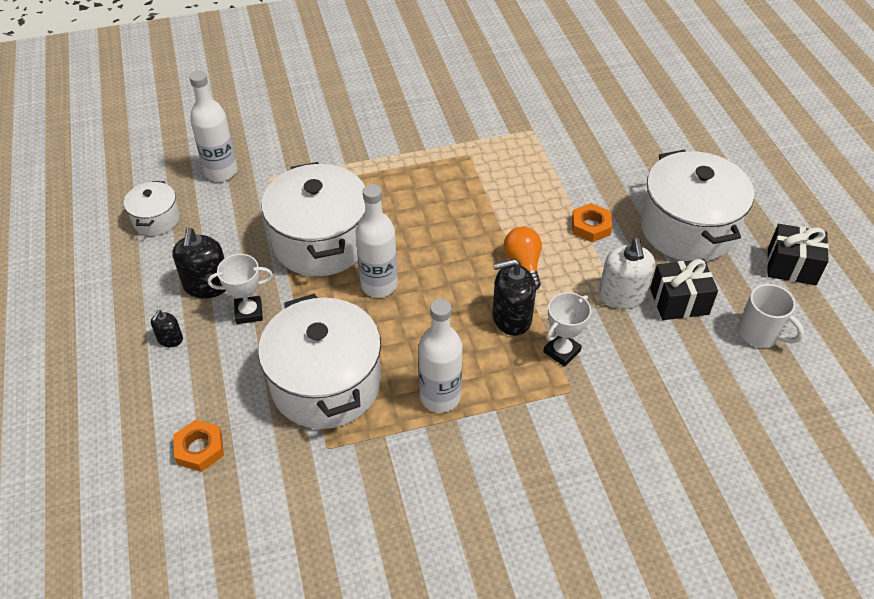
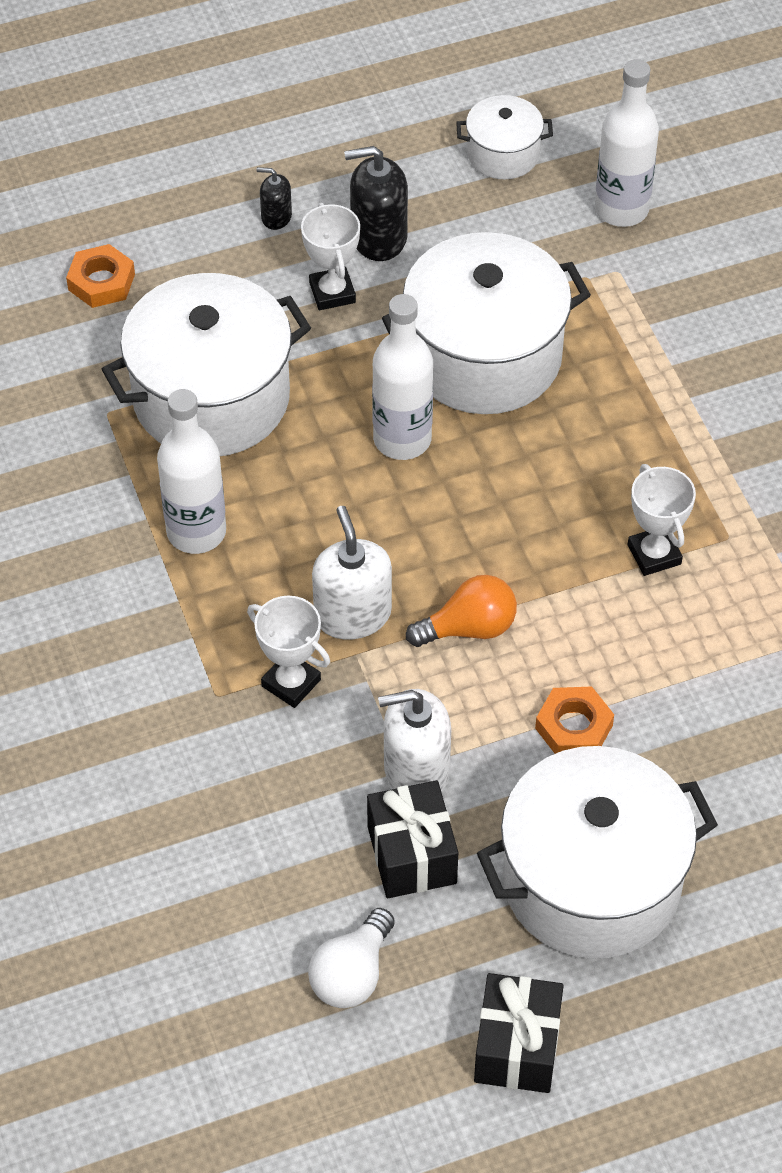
camera: 85 degrees right, 5 degrees up
(477, 184) = (654, 554): none -> white trophy
(511, 318) = (352, 614): black soap dispenser -> white soap dispenser
(760, 333) = (352, 974): white mug -> white light bulb

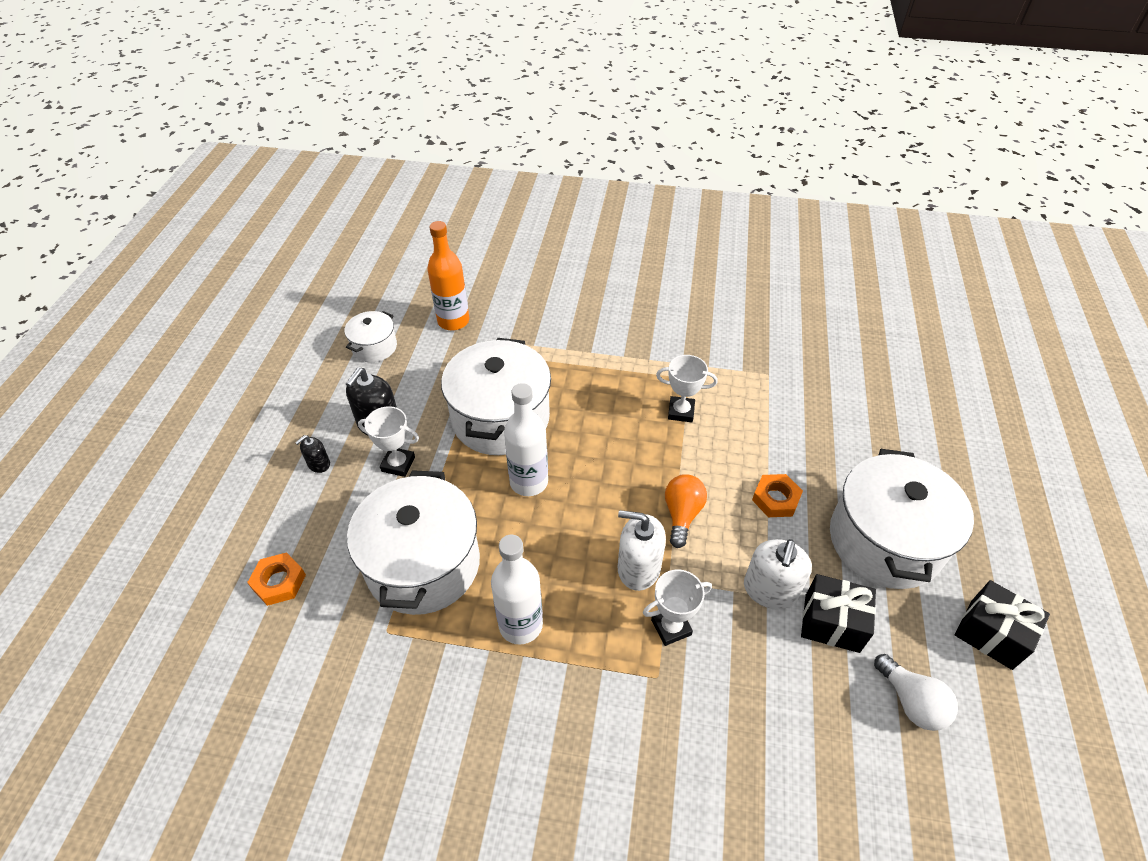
camera: 60 degrees left, 5 degrees down
(621, 209) = (453, 321): white bottle -> orange bottle

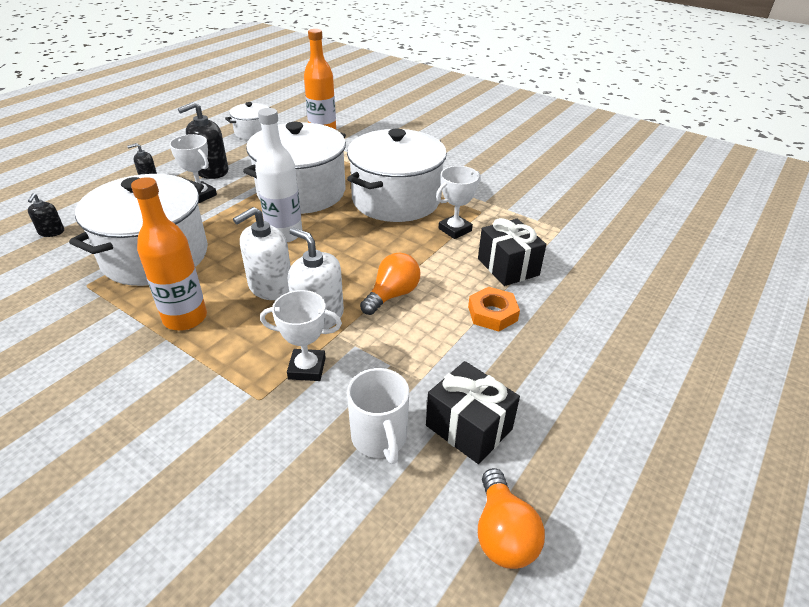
camera: 25 degrees right, 10 degrees down
(279, 582) = (51, 232): orange nut -> black soap dispenser
(520, 625) = (185, 318): white bottle -> orange bottle
(681, 412) = (455, 230): white trophy -> white trophy turned 75 degrees counterclockwise
(770, 590) = (426, 377): white soap dispenser -> white soap dispenser (270, 287)
(776, 666) = (379, 438): none -> white mug
(884, 541) = (584, 383): white pot -> white pot (396, 199)
(911, 702) = (503, 534): white light bulb -> orange light bulb
(991, 634) = (654, 513): black gift -> black gift (508, 267)

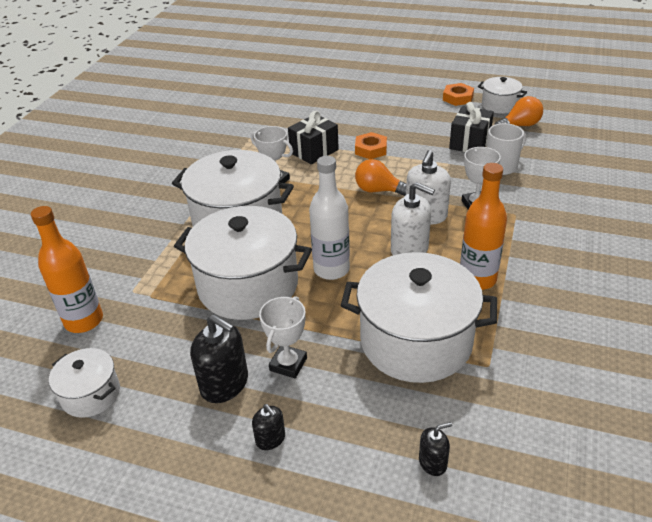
camera: 105 degrees left, 0 degrees up
(601, 540) = (499, 105): none -> white pot
(646, 478) = (457, 98): none -> orange nut

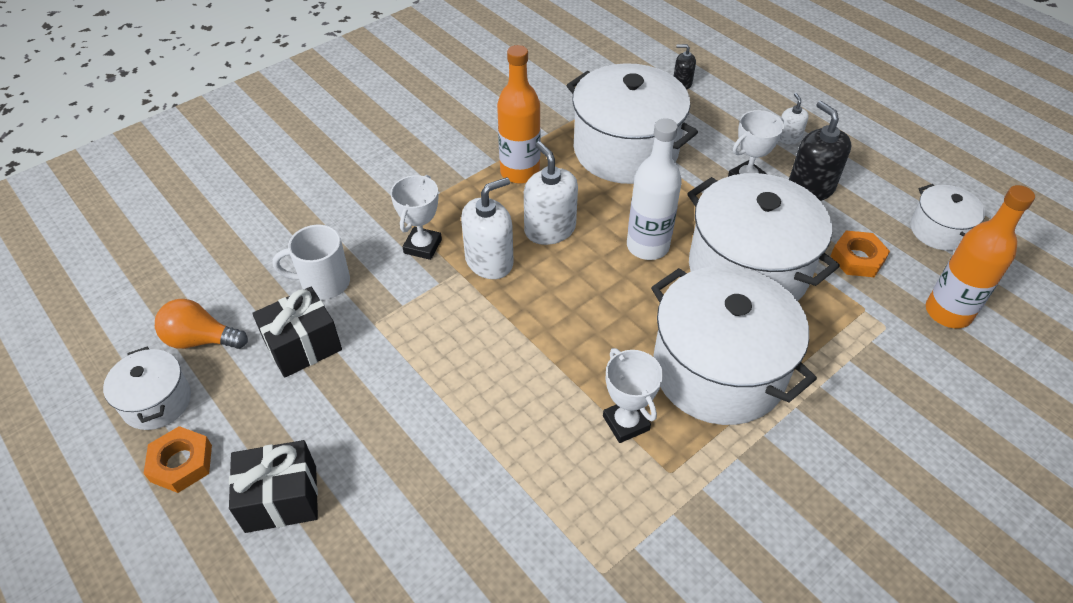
camera: 150 degrees left, 10 degrees up
(270, 439) = (788, 138): black soap dispenser -> white soap dispenser
(314, 151) = (524, 460): black gift -> black gift (281, 498)
(370, 149) = (441, 413): orange nut -> orange nut (857, 258)
(379, 190) = (505, 326): orange light bulb -> none

